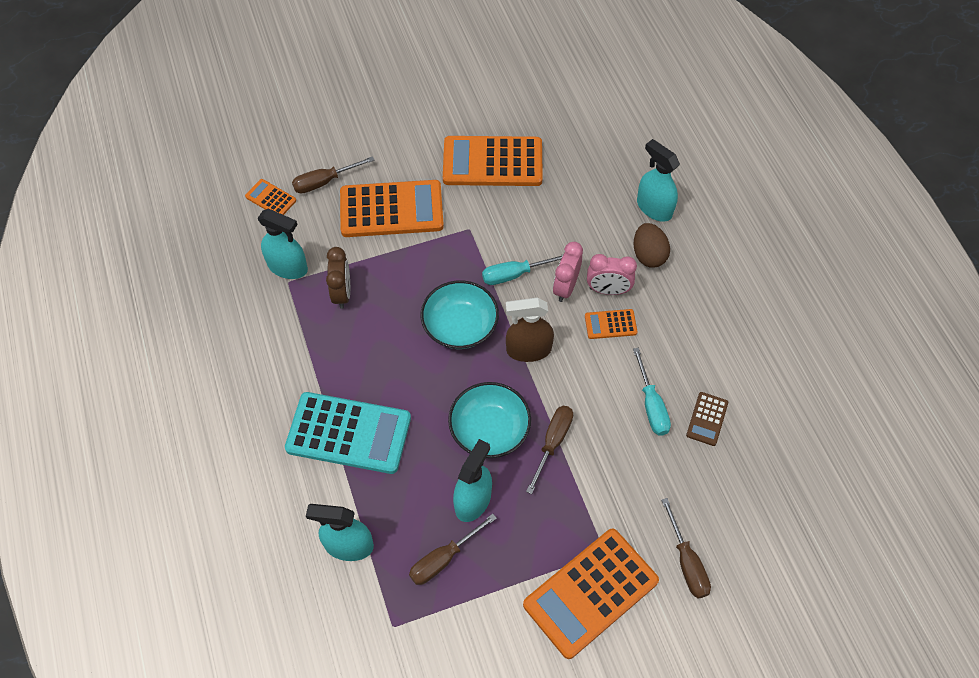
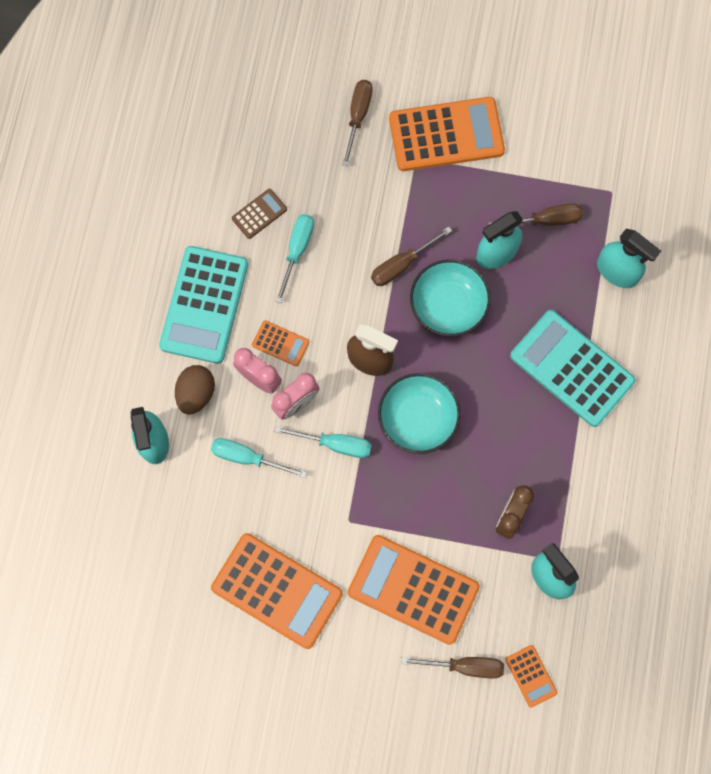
camera: 150 degrees left, 15 degrees up
(576, 232) = (247, 458): none -> turquoise screwdriver
(693, 321) = (204, 305): none -> turquoise calculator

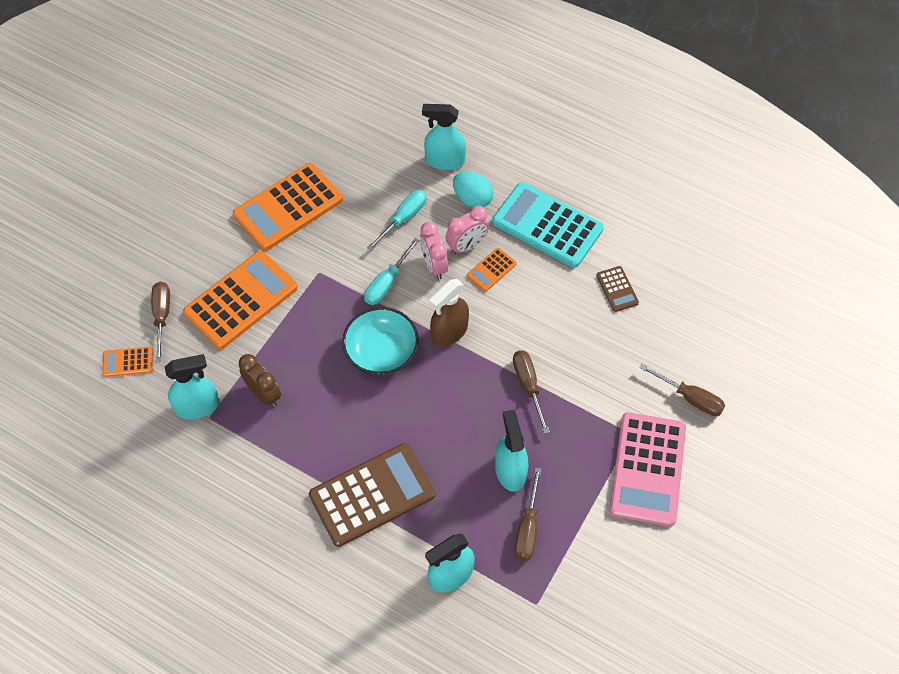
camera: 110 degrees right, 15 degrees down
(196, 393) = (472, 199): brown egg -> turquoise egg
(297, 251) = (572, 307): turquoise screwdriver -> none
(446, 134) = (648, 469): orange calculator -> pink calculator
(448, 305) = (475, 411): turquoise bowl -> none
(465, 666) = (162, 316): brown screwdriver -> brown screwdriver turned 150 degrees clockwise
(571, 368) = (372, 495): turquoise calculator -> brown calculator

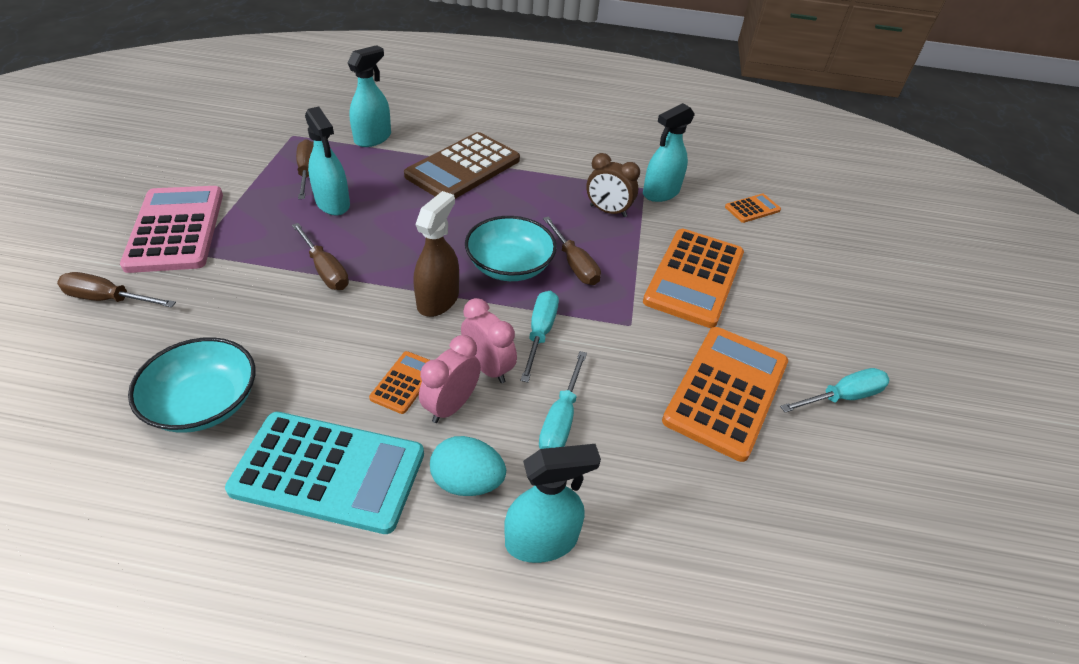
camera: 155 degrees right, 15 degrees down
(162, 316) = (758, 247): brown screwdriver -> brown screwdriver (574, 264)
(217, 183) = (842, 397): none -> turquoise screwdriver
(617, 289) = (204, 403): brown calculator -> turquoise bowl

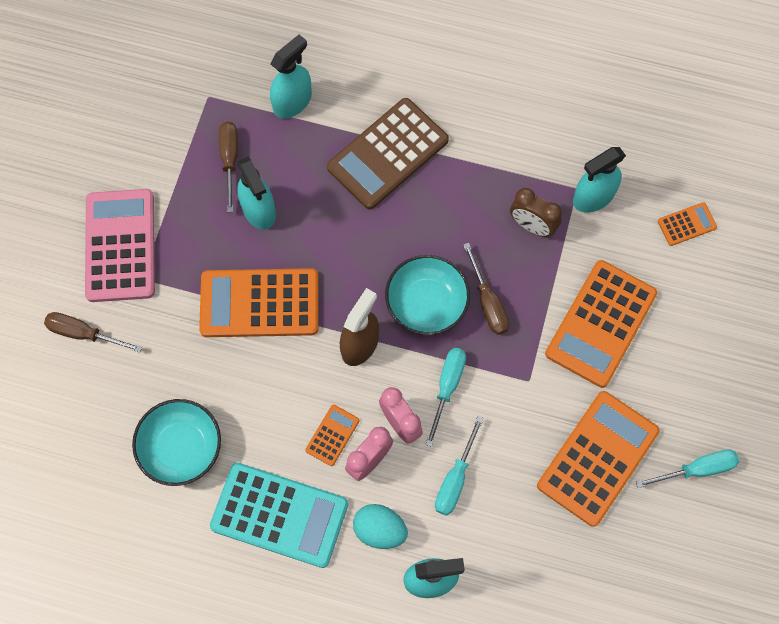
camera: 10 degrees right, 25 degrees up
(325, 270) = (259, 304): brown screwdriver -> orange calculator

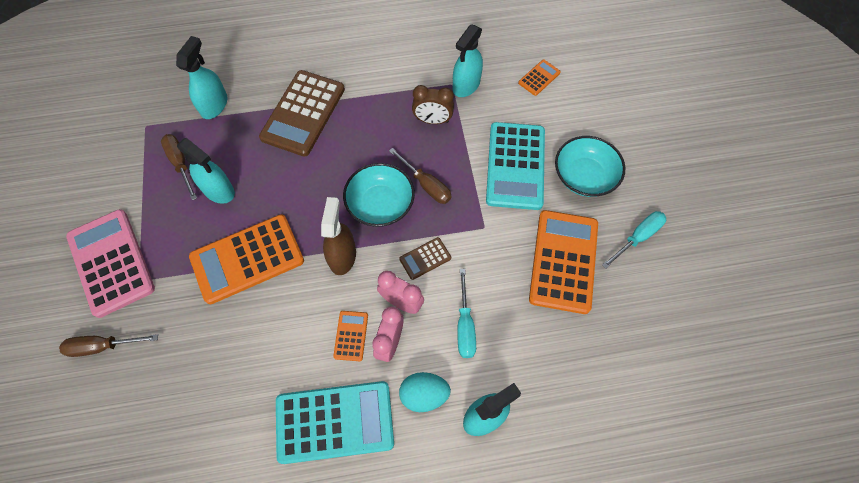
camera: 25 degrees left, 5 degrees down
(181, 447) = (225, 404): turquoise bowl -> turquoise bowl (584, 176)
(447, 387) = (425, 258): turquoise screwdriver -> brown calculator
(601, 324) = (515, 166): orange calculator -> turquoise calculator

